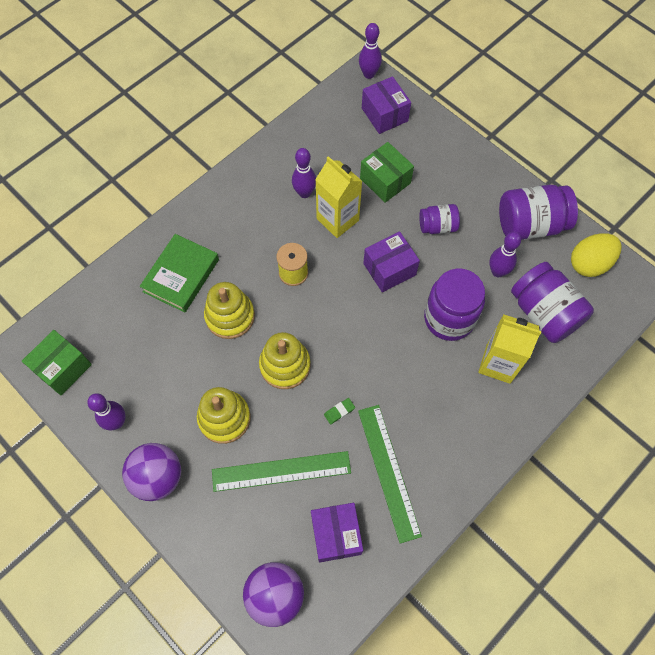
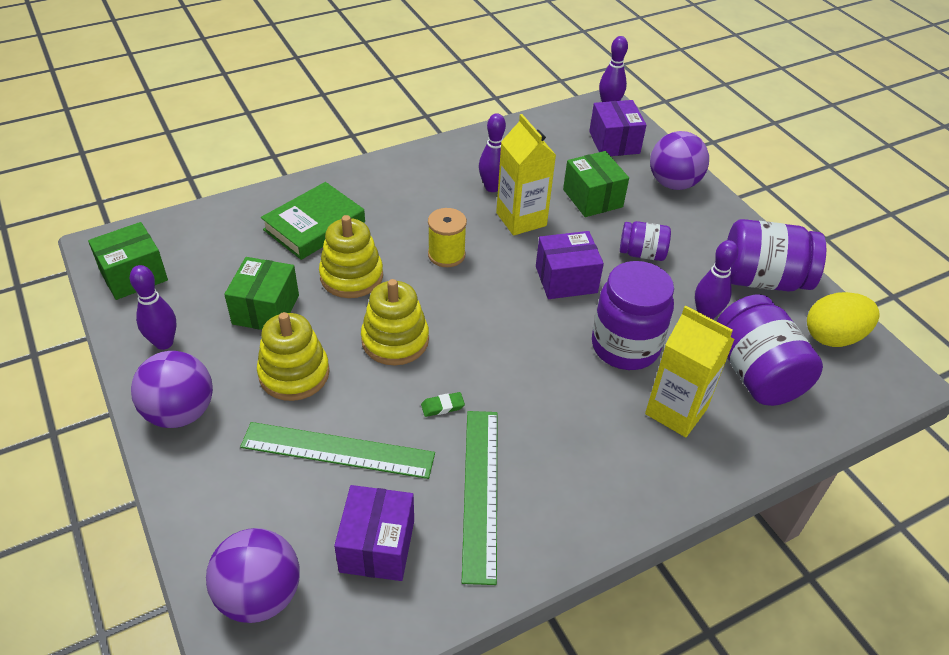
camera: 15 degrees right, 20 degrees down
(178, 368) = (266, 309): none -> green box
(442, 146) = (673, 183): none -> purple ball

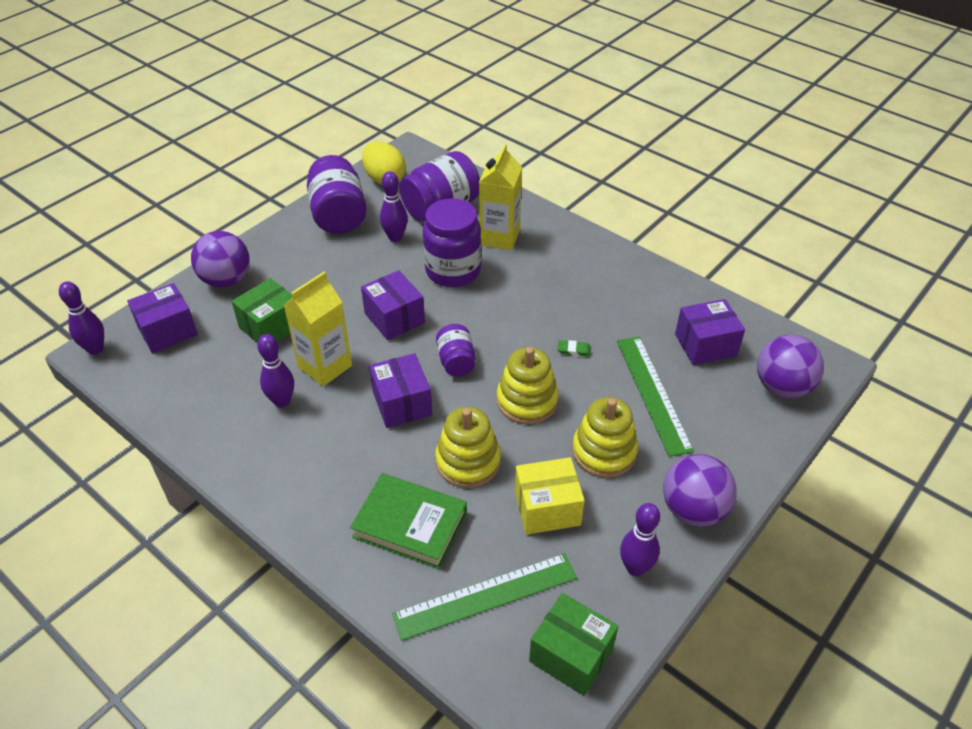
camera: 110 degrees left, 0 degrees up
(266, 309) = (547, 508): green box -> yellow box
(442, 406) = (574, 350): green eraser -> green eraser turned 45 degrees counterclockwise
(446, 255) = (402, 403): yellow spool -> purple box
(481, 492) = (629, 309): green ruler -> green ruler (485, 595)
(642, 253) = (338, 281): purple jar -> purple jar (456, 361)

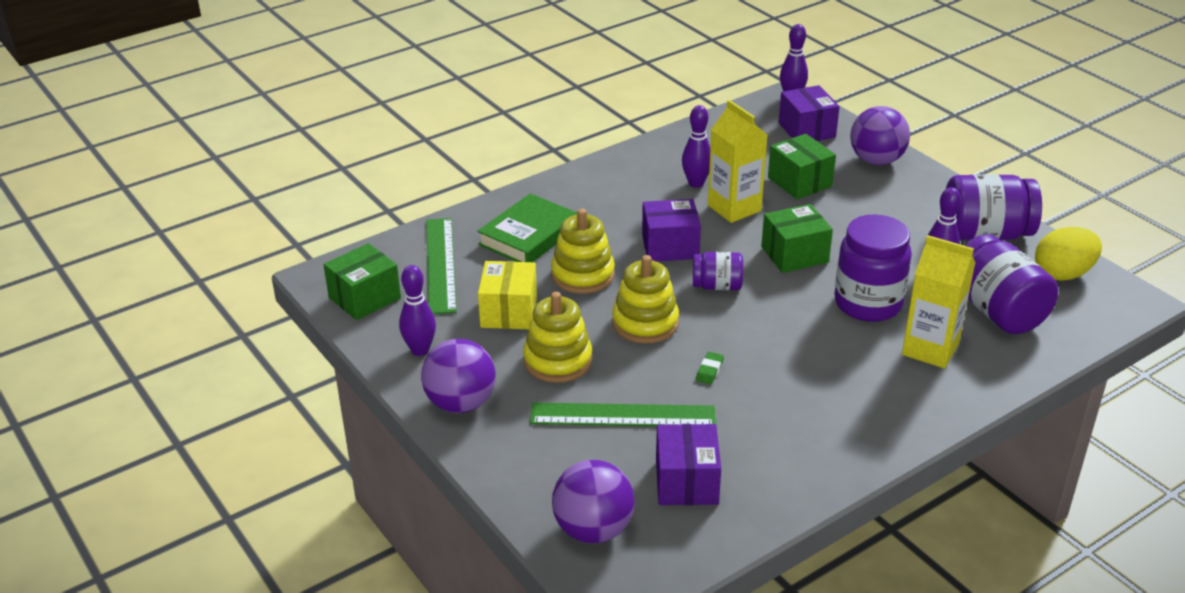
camera: 105 degrees right, 10 degrees down
(394, 318) = (794, 254): purple box -> green box

